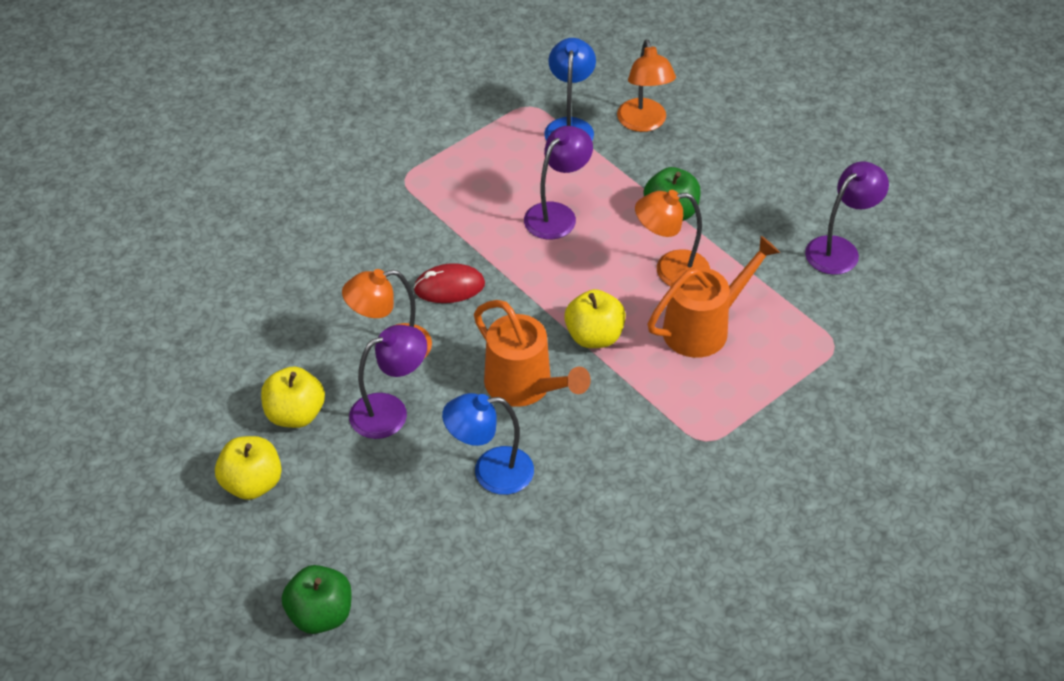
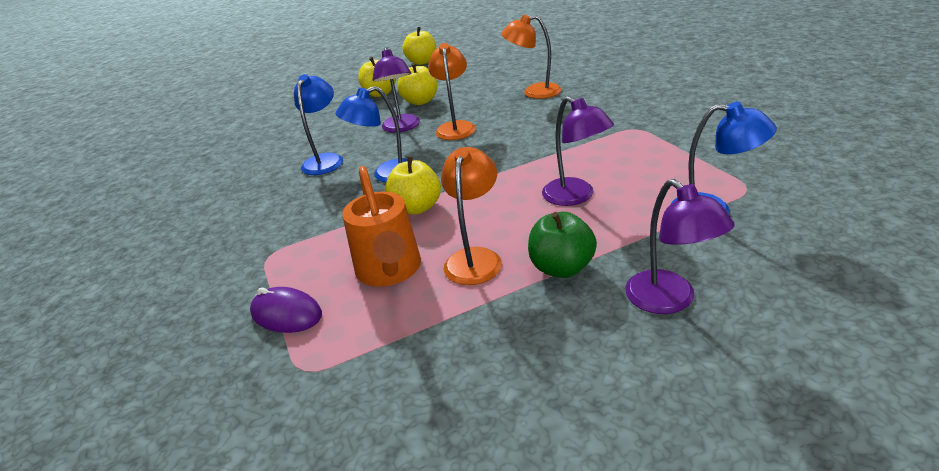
camera: 110 degrees right, 15 degrees down
(104, 463) = (422, 62): none -> yellow apple
(320, 615) = (282, 113): green apple -> none
(449, 287) = (504, 146): red mouse -> none
(525, 387) = (386, 175): orange watering can -> blue lamp
(644, 123) = (725, 263): orange lamp -> orange lamp (534, 92)
(781, 384) = (286, 314): none -> purple mouse
(840, 249) = (451, 415): purple lamp -> purple lamp (669, 300)

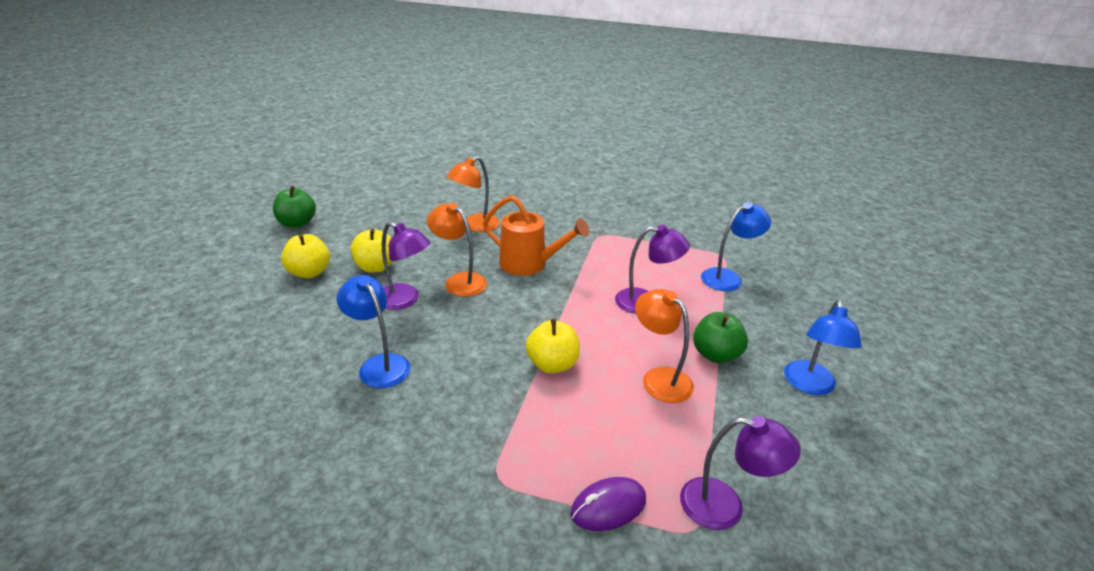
camera: 55 degrees left, 0 degrees up
(386, 175) = (473, 350): blue lamp -> blue lamp (810, 386)
(390, 271) = (622, 423): orange watering can -> orange watering can (530, 264)
(422, 62) = (297, 223): yellow apple -> green apple
(669, 300) = (790, 343): purple lamp -> purple lamp (725, 507)

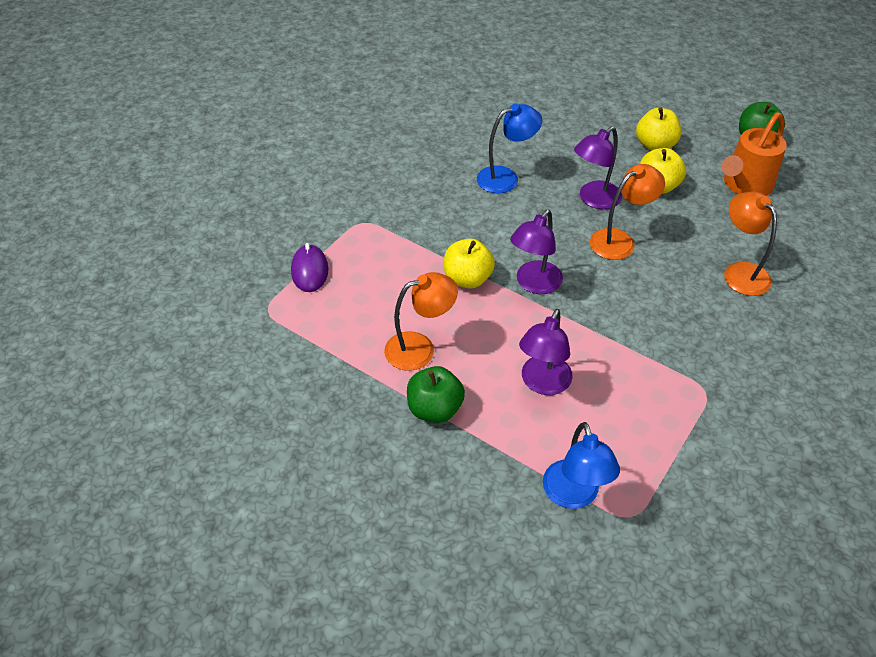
camera: 110 degrees right, 15 degrees up
(530, 264) = (642, 302): orange watering can -> orange watering can (744, 186)
(725, 507) = (273, 335): purple lamp -> purple lamp (534, 284)
(810, 386) = (359, 470): blue lamp -> none

